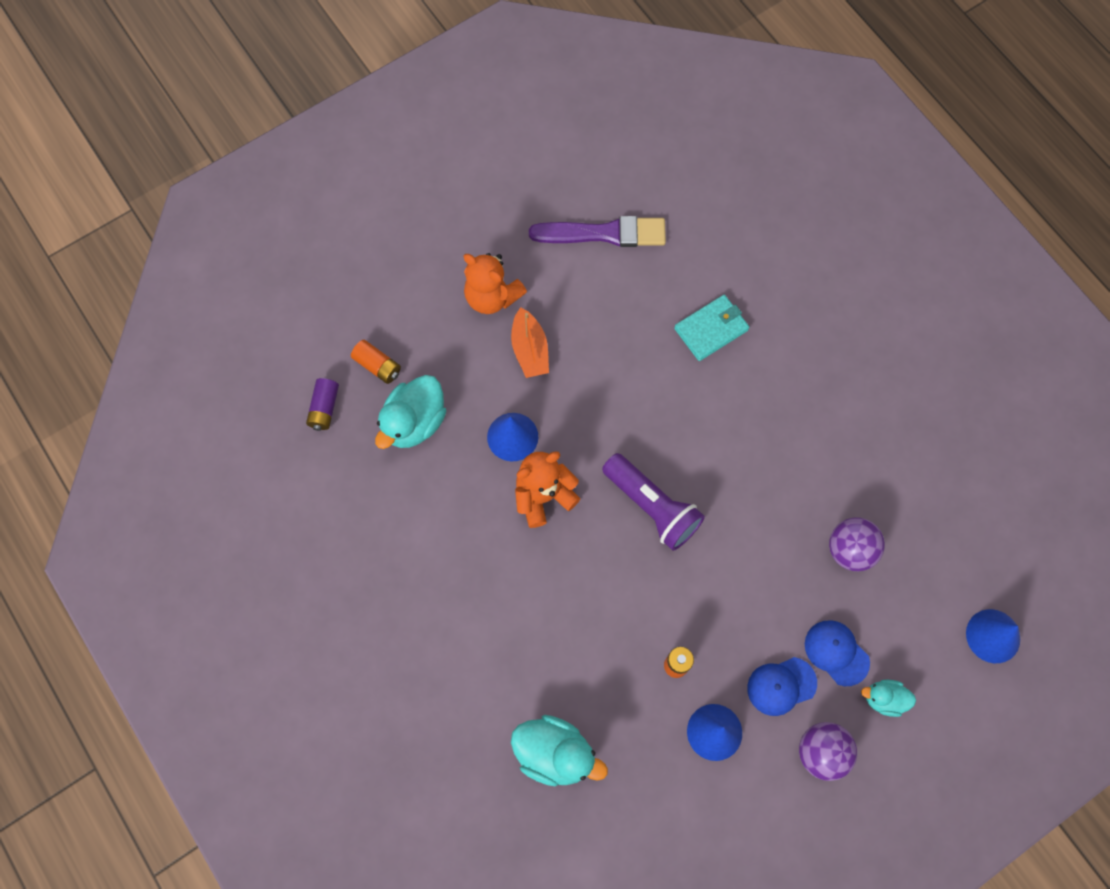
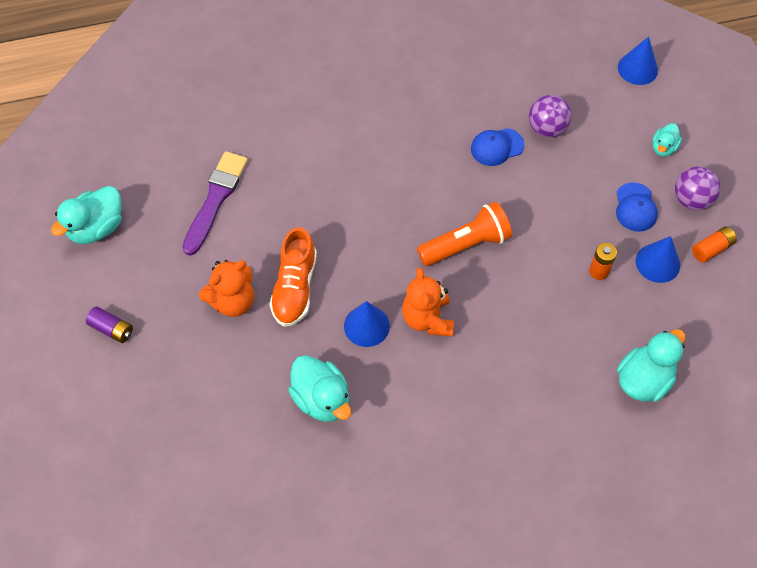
camera: 70 degrees left, 10 degrees down
(324, 408) = (276, 471): purple battery -> purple battery (112, 329)
(377, 366) = (255, 413): orange battery -> orange battery (712, 249)
(526, 138) = (96, 228): none -> turquoise duck
(530, 350) = (294, 288): orange boat -> orange shoe
(652, 507) = (466, 244): purple flashlight -> orange flashlight
(711, 329) = (334, 154): turquoise wallet -> none
(836, 652) = (621, 164): blue cap -> blue cap (497, 147)

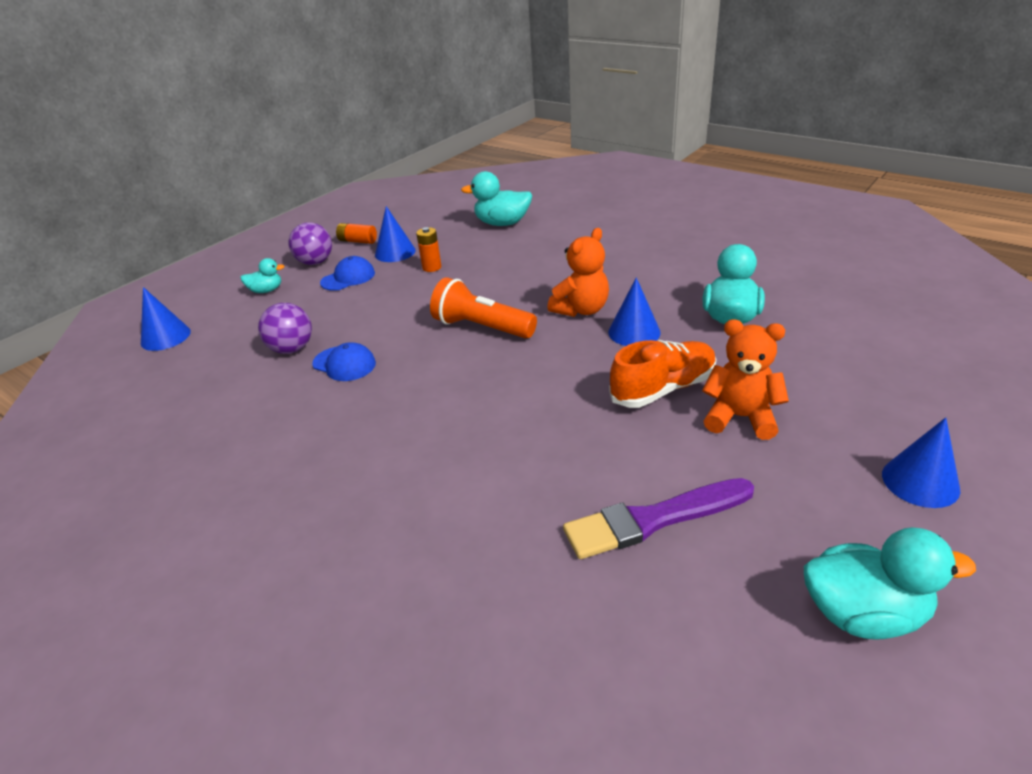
camera: 125 degrees left, 25 degrees down
(112, 329) = (920, 481): purple battery -> blue cone

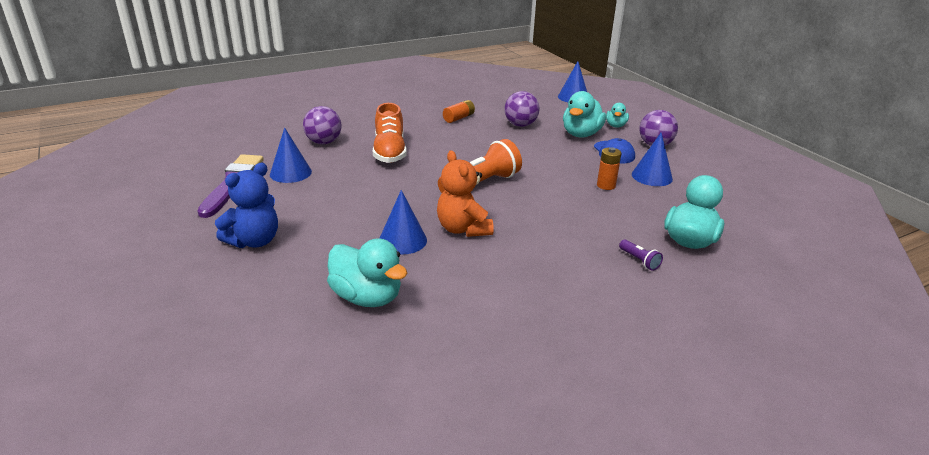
camera: 110 degrees right, 5 degrees down
(344, 364) = (484, 136): blue cap -> none
(357, 241) = (689, 165): orange battery -> orange battery (459, 118)
(452, 499) = (324, 142): none -> purple ball
(550, 234) = (639, 260): none -> purple flashlight
(663, 389) = (321, 225): orange shoe -> orange shoe (389, 152)
(740, 417) = (254, 241): orange teddy bear -> blue teddy bear
(863, 613) = (102, 211): turquoise duck -> turquoise duck (581, 134)
(920, 481) = (109, 277): blue cone -> blue cone (290, 173)

